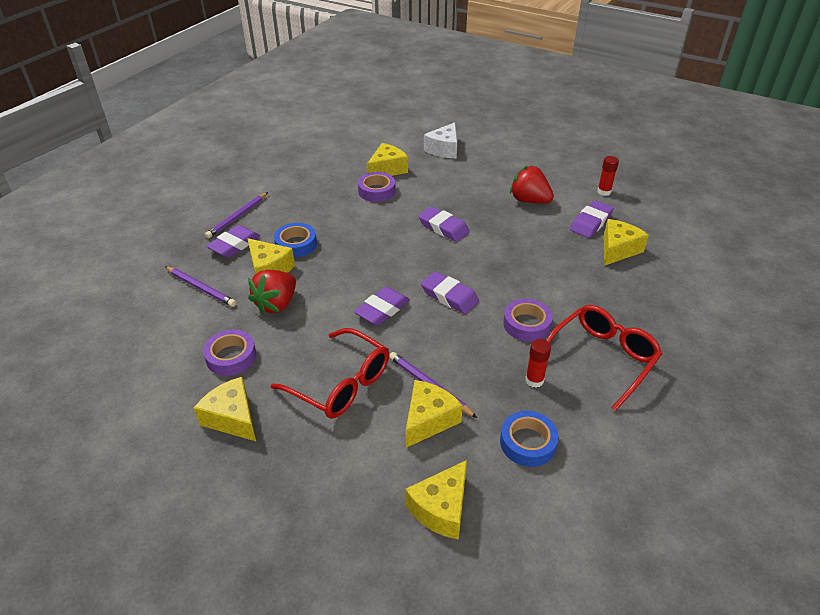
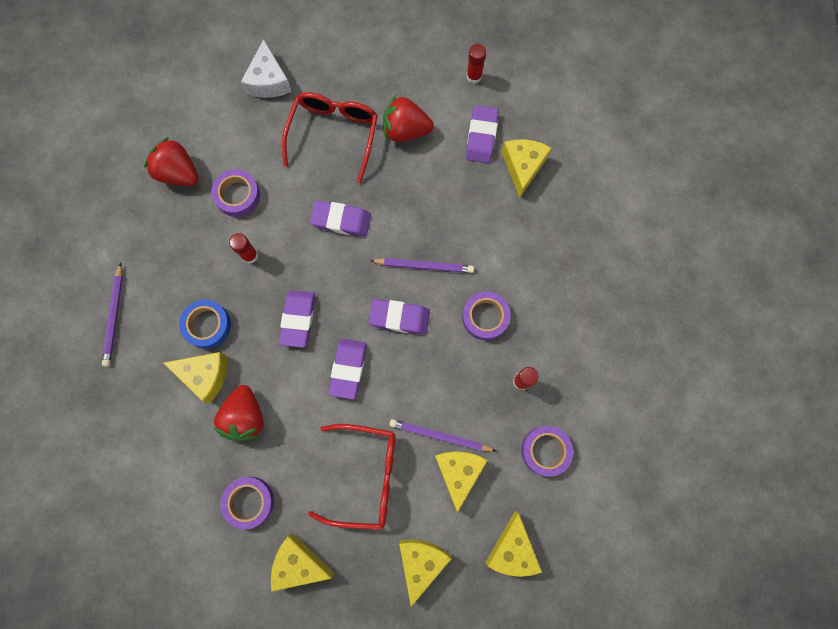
camera: 30 degrees left, 35 degrees up
(201, 288) = (155, 437): purple pencil -> purple pencil (424, 266)
(234, 245) = (144, 360): purple eraser -> purple eraser (298, 319)
(346, 168) = (178, 173): none -> red strawberry
(359, 221) = (250, 255): none -> red glue stick
(387, 169) = (226, 151): yellow cheese -> yellow cheese (421, 562)
(527, 442) = (545, 451): blue tape -> purple tape
(602, 358) = (565, 324): red glasses -> red glasses (334, 134)

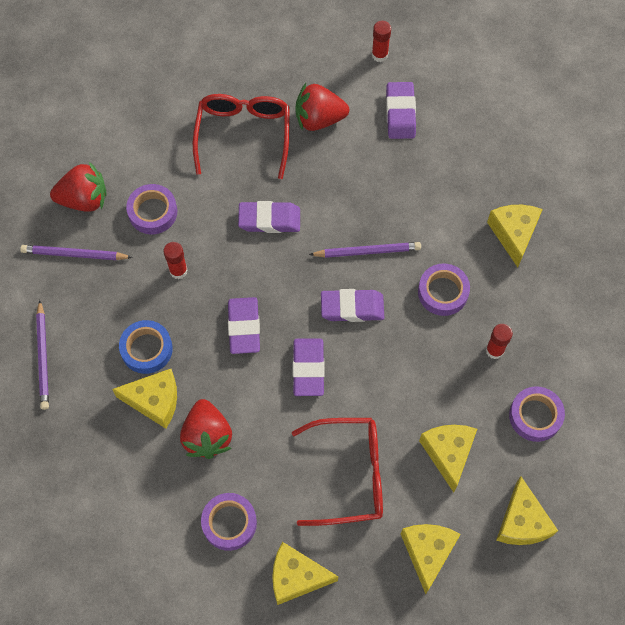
camera: 10 degrees left, 10 degrees down
(178, 173) = (84, 199): red strawberry -> red strawberry turned 150 degrees clockwise
(269, 81) = (163, 92): white cheese -> none
(440, 436) = (421, 420): purple pencil -> purple pencil (74, 254)
(523, 167) = (450, 136): yellow cheese -> yellow cheese (514, 234)

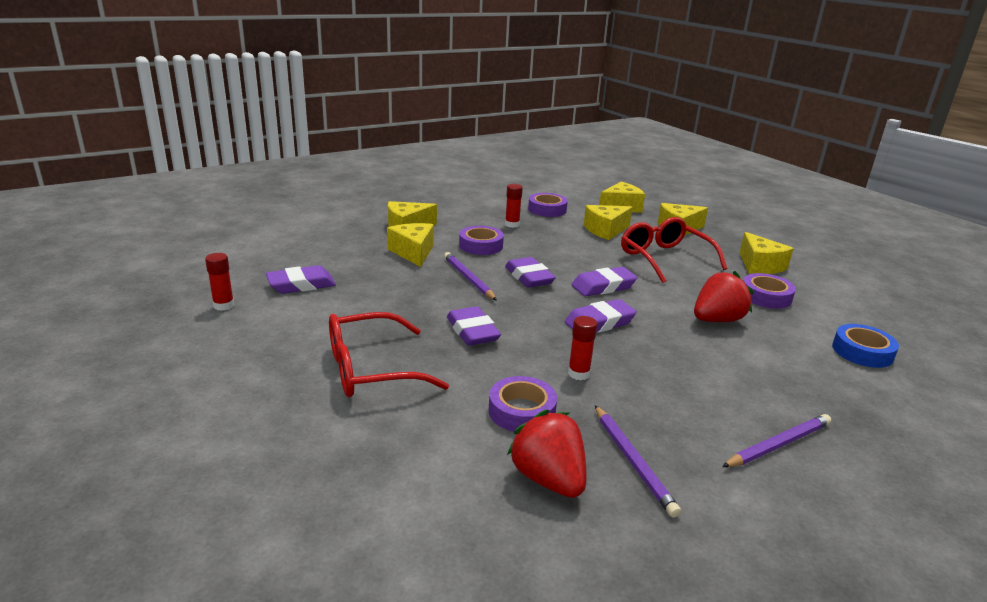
camera: 115 degrees left, 40 degrees down
(146, 349) = (682, 372): blue tape -> blue tape (862, 352)
(154, 401) = (724, 354): yellow cheese -> yellow cheese (413, 252)
(319, 119) = (326, 326): red strawberry -> none

